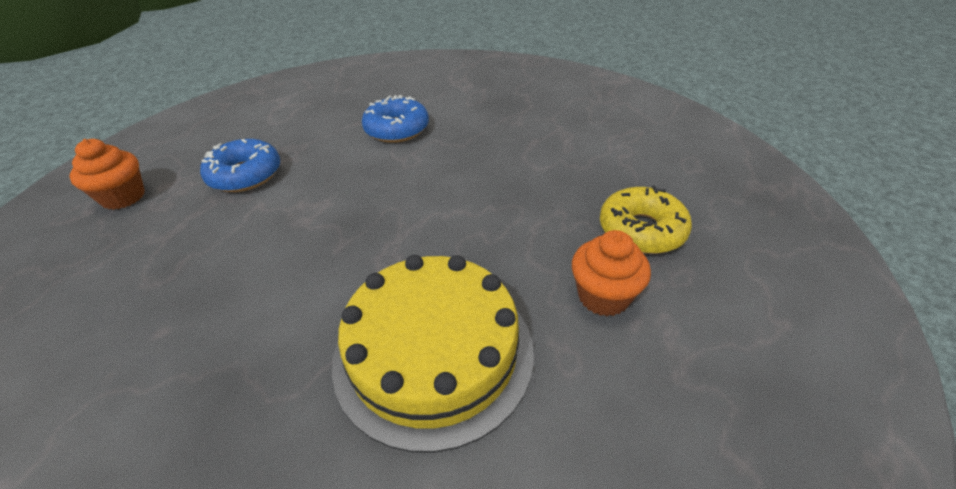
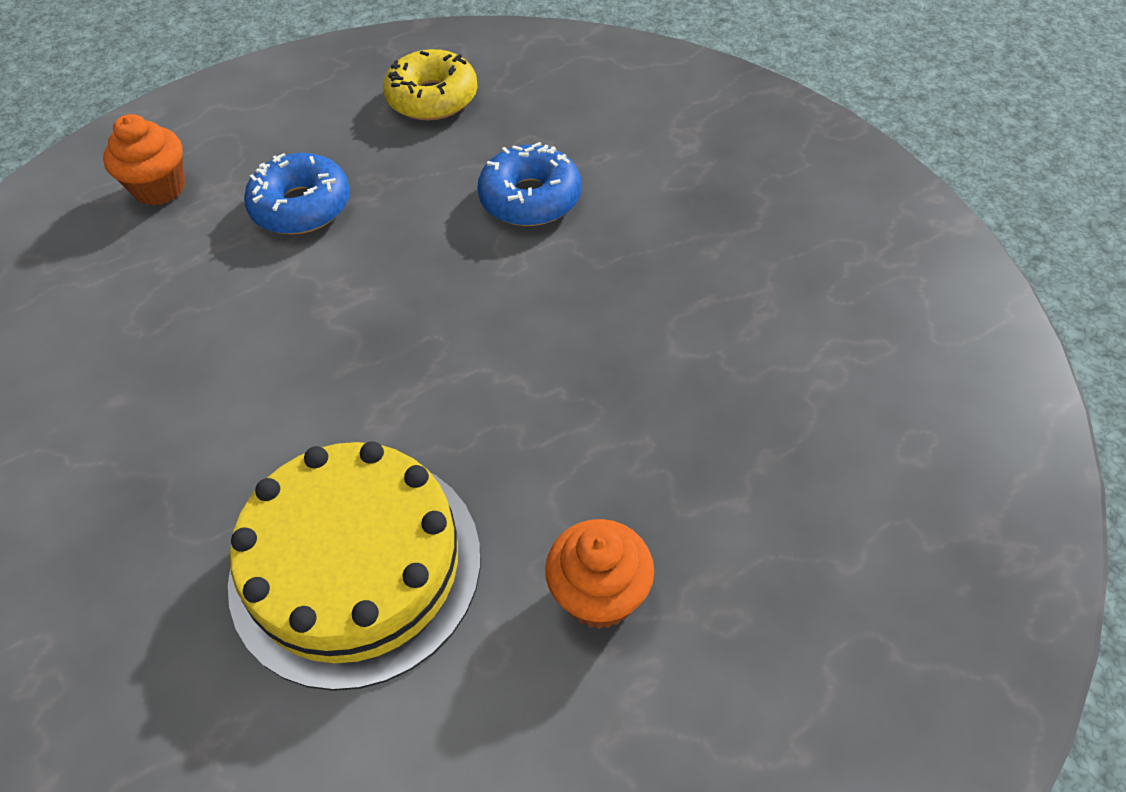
camera: 30 degrees right, 10 degrees up
(641, 230) = (734, 523): yellow donut -> yellow donut (432, 98)

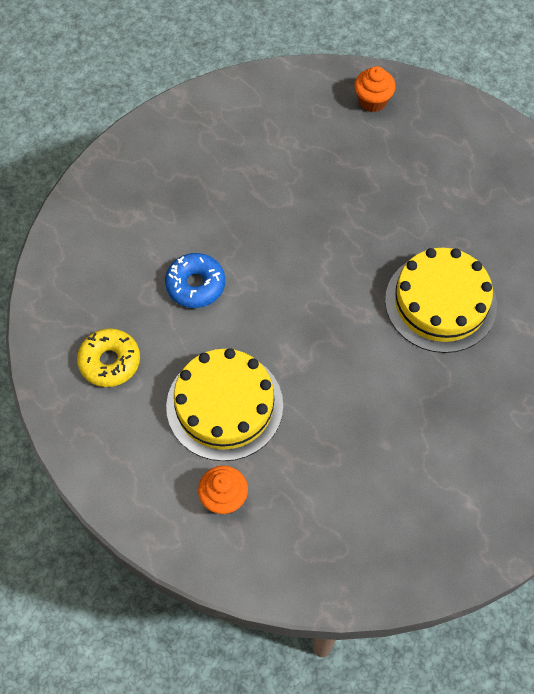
camera: 105 degrees left, 10 degrees up
(301, 206) = (224, 405): blue donut -> yellow cake
(599, 595) = (424, 211): orange cupcake -> orange cupcake (372, 101)

